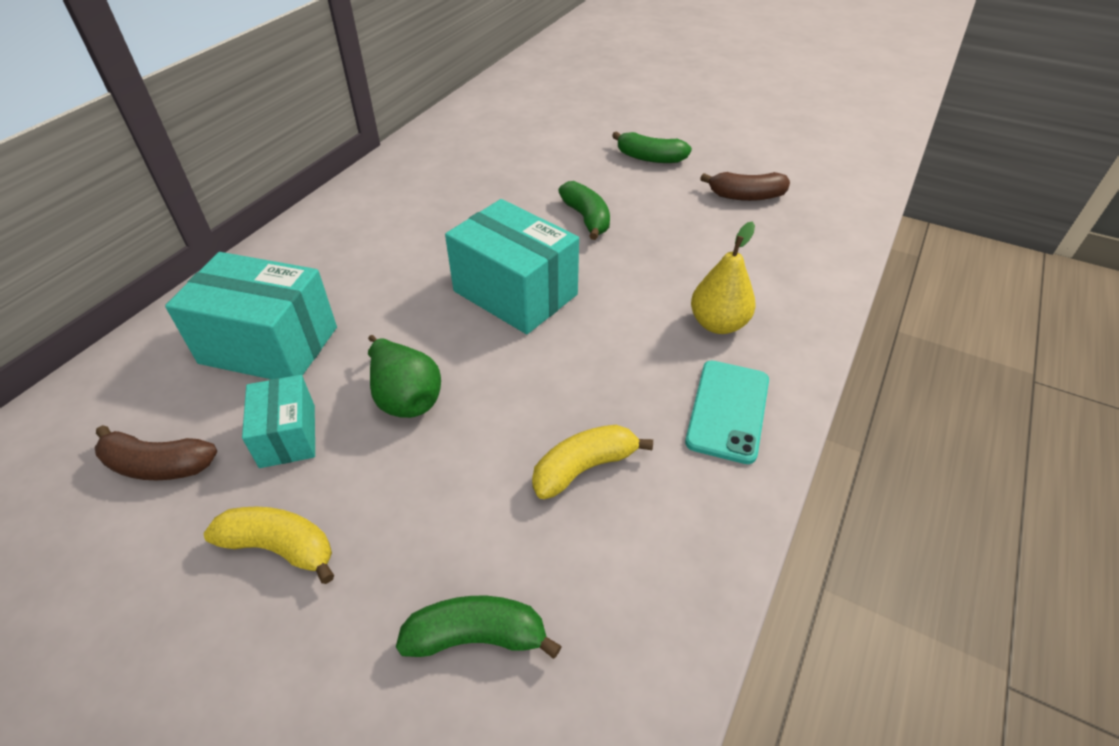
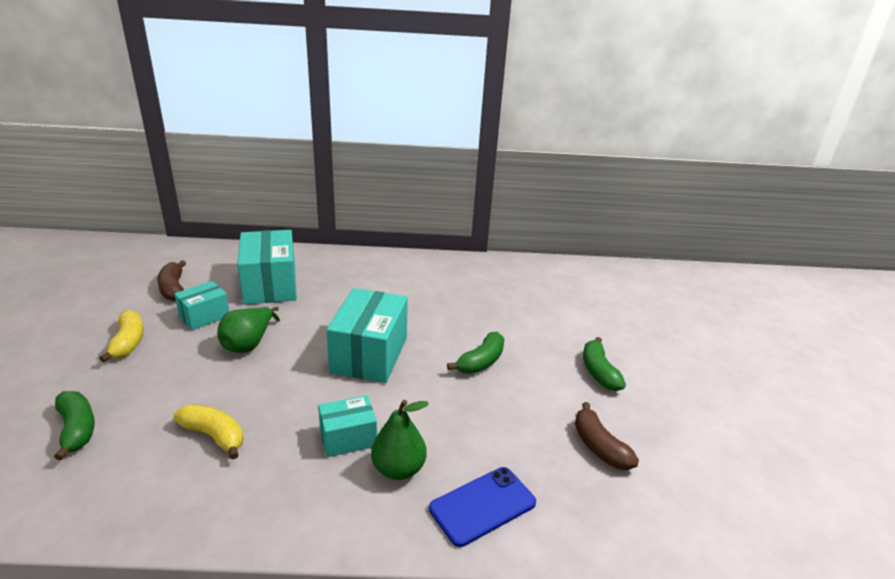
camera: 60 degrees right, 15 degrees down
(652, 348) = (348, 438): none -> turquoise box
(718, 324) = (398, 469): yellow pear -> green pear
(728, 410) = (298, 498): turquoise phone -> none
(788, 285) = (482, 506): none -> blue phone

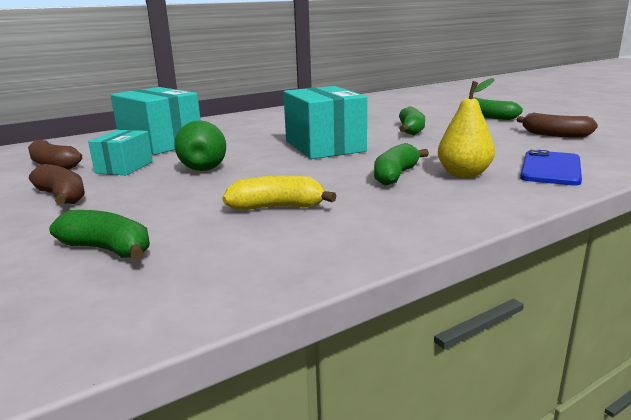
camera: 30 degrees left, 10 degrees down
(128, 342) = (62, 197): yellow banana -> brown banana
(348, 438) = (395, 175): turquoise box -> green banana
(398, 469) = (464, 174): green pear -> yellow pear

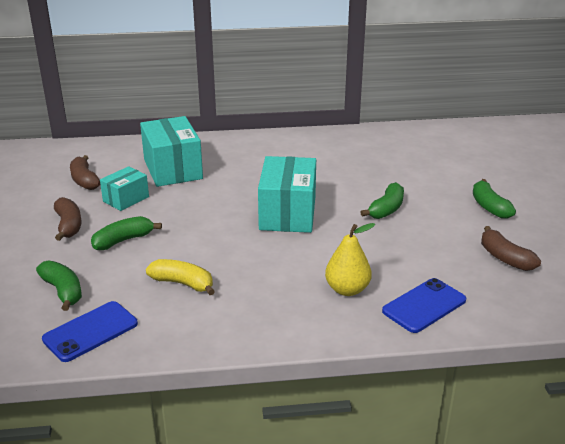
camera: 25 degrees right, 10 degrees up
(197, 277) = (90, 331): none -> blue phone
(204, 167) = (177, 216): green pear -> none
(395, 175) = (296, 273): green banana -> green banana (123, 240)

